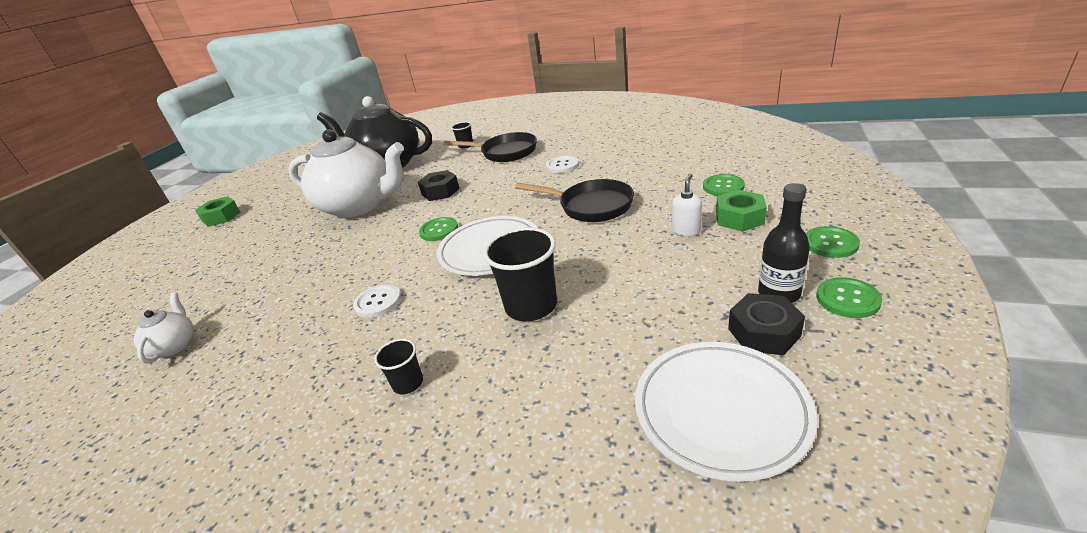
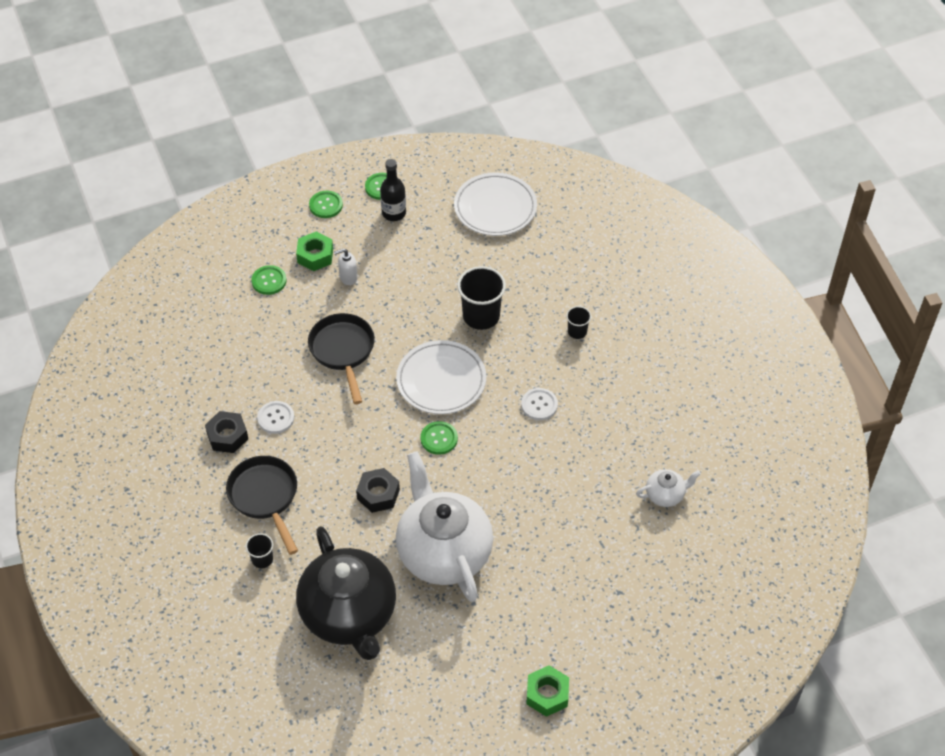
camera: 135 degrees left, 20 degrees up
(174, 345) = (665, 495): white teapot -> white teapot turned 150 degrees counterclockwise
(764, 332) = (431, 209): black nut -> black nut (227, 436)

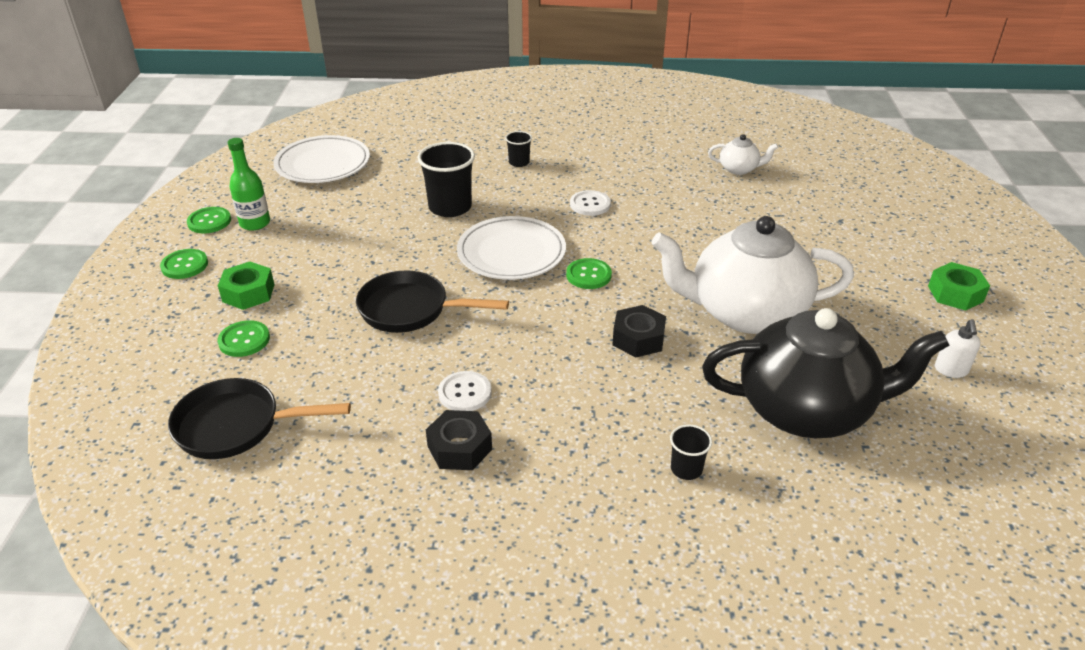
camera: 65 degrees left, 15 degrees down
(265, 497) = (585, 438): black pan -> black pan (236, 426)
(348, 277) = (307, 277): white soap dispenser -> white soap dispenser (951, 370)
(394, 213) = (255, 223): black bottle -> green bottle
(665, 495) = (739, 169): white teapot -> white teapot turned 90 degrees clockwise

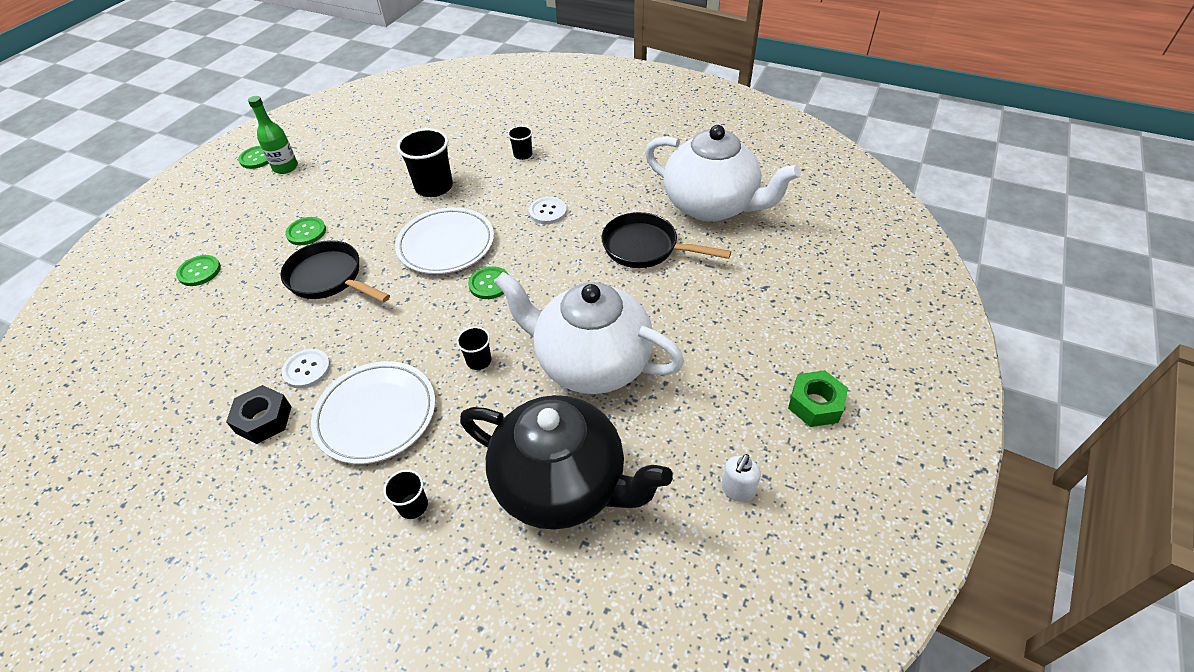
camera: 25 degrees right, 10 degrees up
(184, 265) = (212, 194): green button -> green button (306, 232)
(236, 426) = (138, 346): black pan -> black pan (645, 248)
(248, 293) = (234, 230): green nut -> none
(323, 164) = (373, 123): white plate -> white plate (376, 415)
(638, 339) = (479, 361): black nut -> black cup
(739, 169) = (711, 205): white teapot -> white teapot, size x2.36

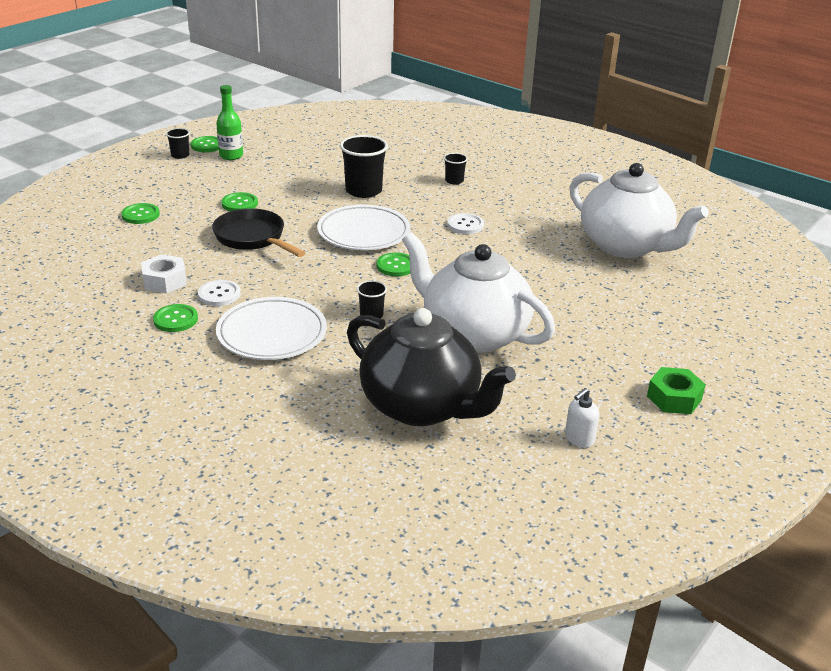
camera: 10 degrees right, 15 degrees down
(242, 363) = (165, 281): none -> white nut
(264, 419) = (175, 319): black nut -> green button
(413, 506) = (289, 395): black cup -> black cup (180, 155)
(645, 248) = (550, 265): black pan -> none

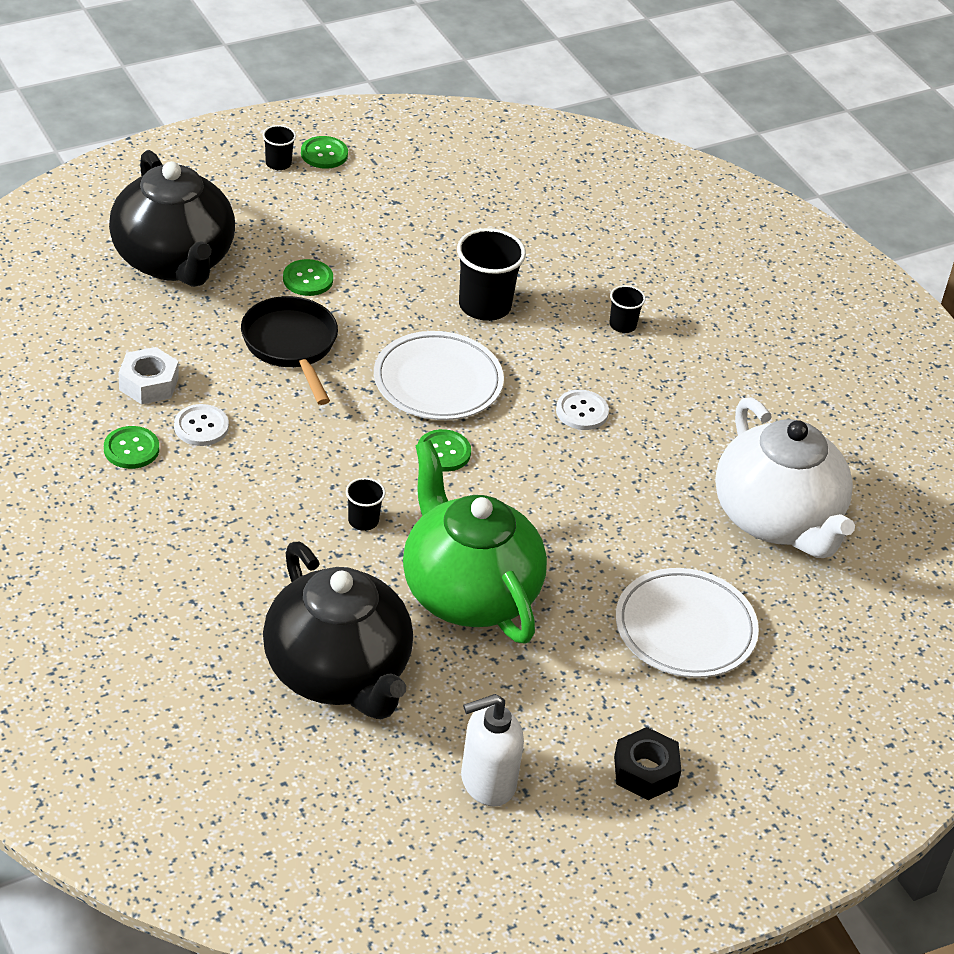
camera: 20 degrees right, 10 degrees up
(140, 215) = (174, 261): green button -> black teapot
(231, 156) = (345, 184): green bottle -> none
(272, 333) = (229, 508): white plate -> white plate (685, 628)
(473, 334) = (468, 592): white teapot -> green teapot
(579, 439) = (487, 782): white soap dispenser -> white soap dispenser, size x1.69
(674, 398) = (645, 771): green nut -> black nut

